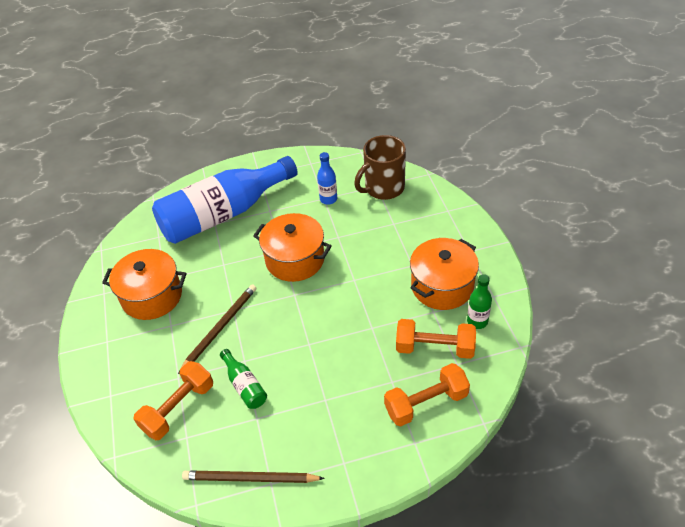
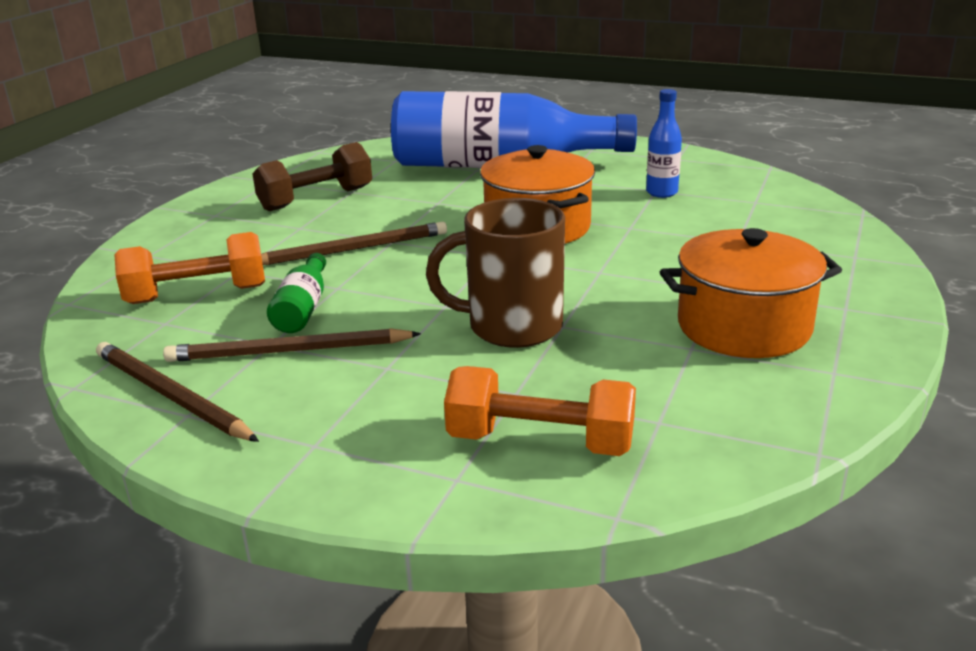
camera: 35 degrees right, 20 degrees down
(152, 296) = (316, 199): orange pot -> brown dumbbell
(271, 417) = (288, 351): none -> brown pencil
(383, 188) = (764, 206): brown mug -> brown mug (512, 327)
(435, 348) = (641, 387): orange dumbbell -> none
(477, 321) = (763, 388): green bottle -> none

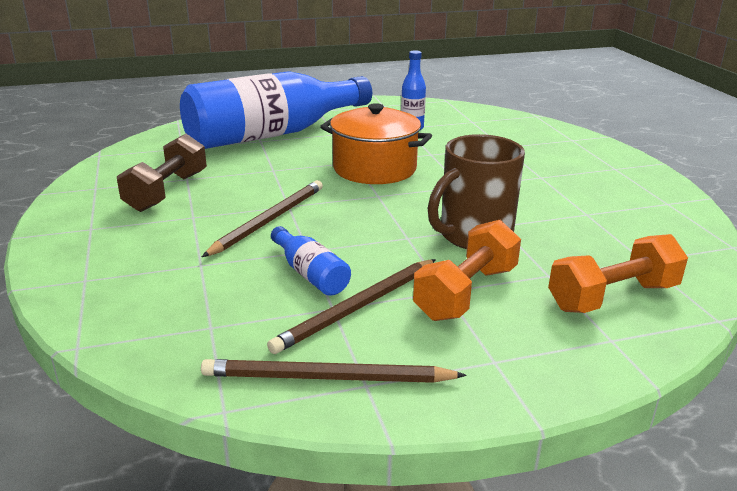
camera: 40 degrees left, 0 degrees up
(197, 295) = (199, 295): orange dumbbell -> orange dumbbell (466, 293)
(303, 308) = (310, 274): green bottle -> blue bottle
(743, 327) = (590, 193): orange pot -> none

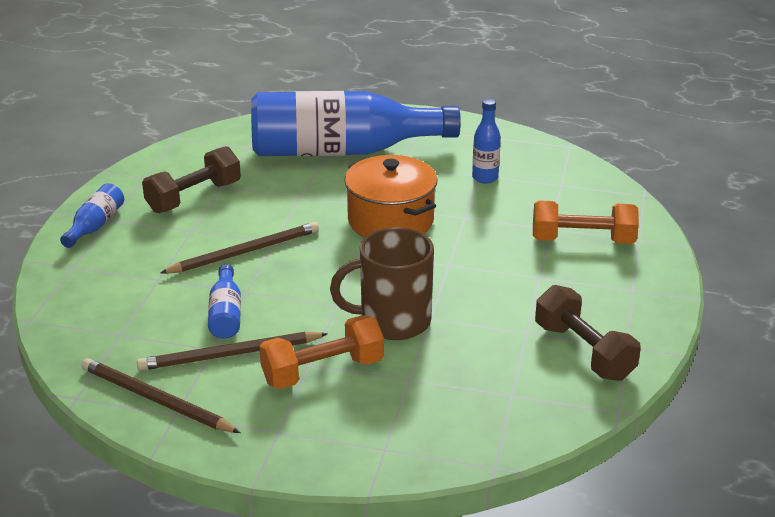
camera: 30 degrees right, 5 degrees up
(77, 237) = (95, 225): none -> blue bottle
(612, 297) = (434, 417): orange dumbbell -> orange dumbbell (582, 240)
(646, 214) = (584, 351): none -> brown dumbbell

